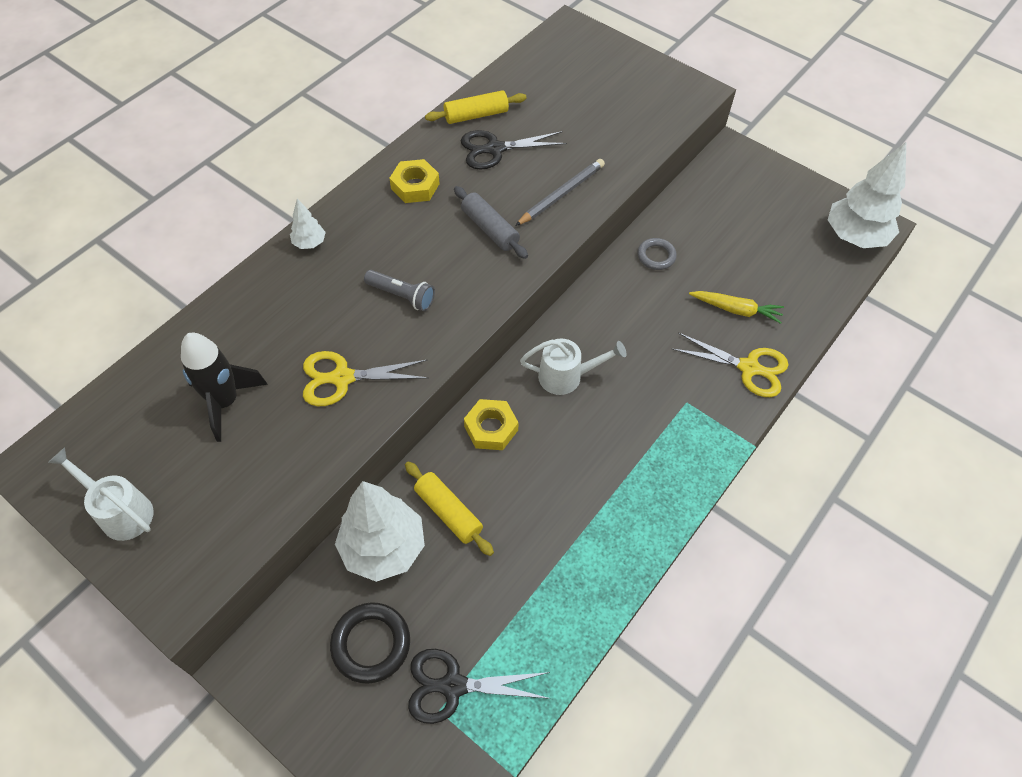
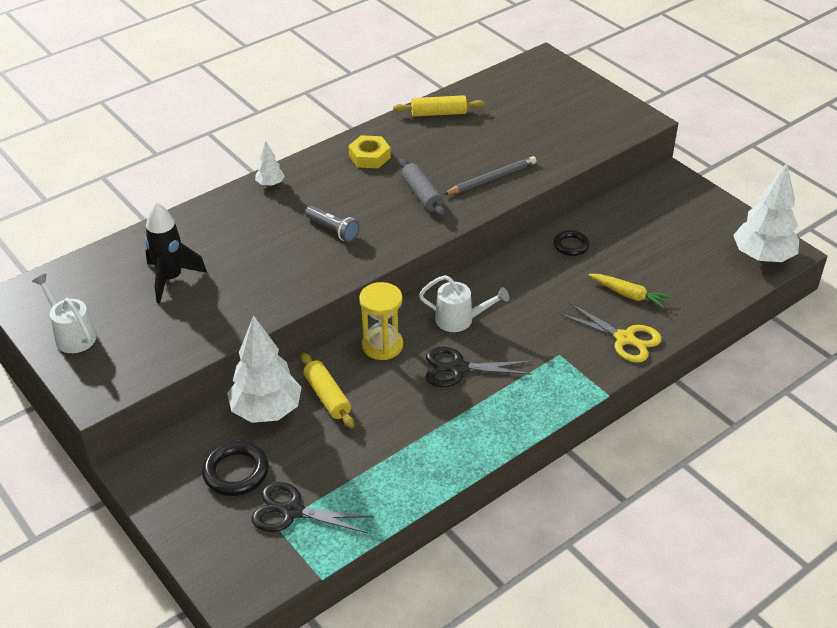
camera: 15 degrees right, 15 degrees down
(342, 378) = (267, 277): yellow scissors -> none
(491, 428) = (382, 345): yellow nut -> yellow hourglass
(495, 149) = (446, 139): black scissors -> black scissors (458, 368)
(656, 256) = (571, 245): grey ring -> black ring

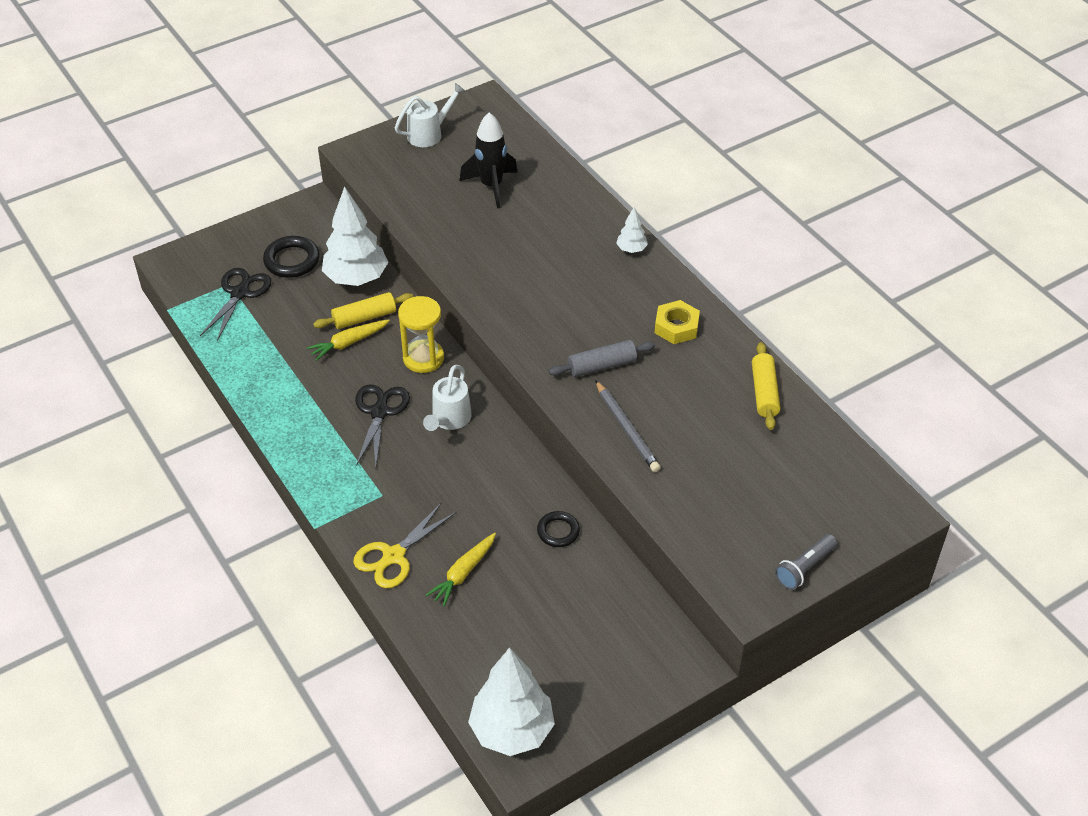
camera: 95 degrees right, 5 degrees up
(333, 230) = (548, 294): grey flashlight -> grey flashlight (804, 568)
(366, 404) = (348, 343): none -> yellow carrot

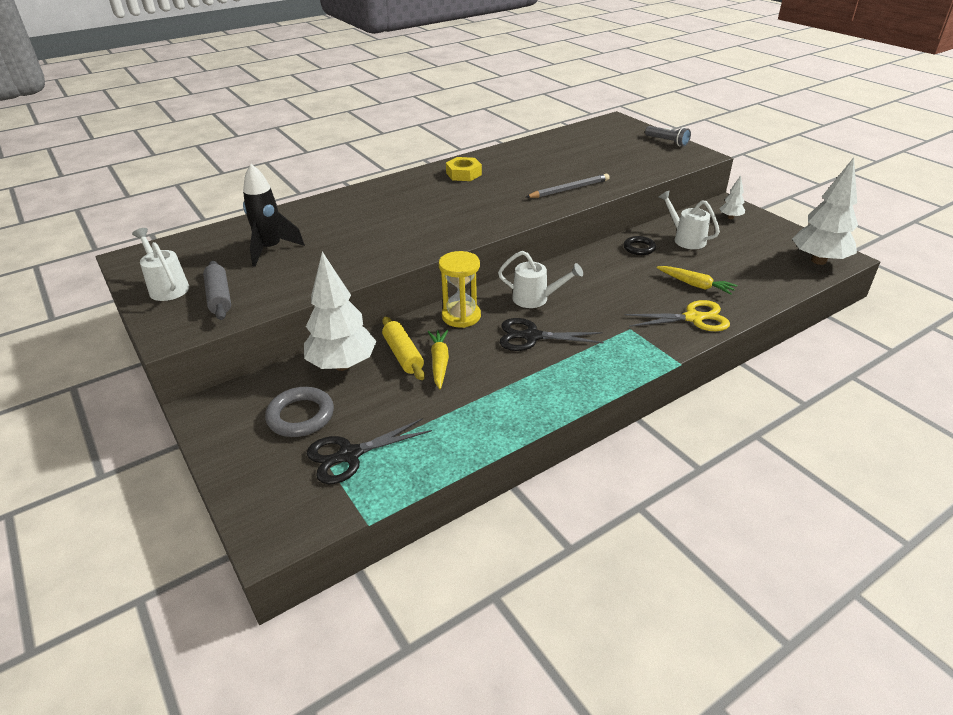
camera: 90 degrees left, 10 degrees down
(240, 293) = (350, 455): black scissors -> black scissors turned 45 degrees counterclockwise
(292, 260) = (300, 416): black ring -> grey ring
(348, 343) = (439, 362): yellow carrot -> yellow carrot turned 150 degrees counterclockwise
(394, 556) = (693, 318): yellow scissors -> yellow scissors turned 45 degrees counterclockwise
(581, 588) = (685, 239): none -> white watering can
(602, 366) = (506, 198): grey rolling pin -> grey rolling pin (219, 297)
(631, 249) = (375, 189): white tree -> white tree (730, 217)
(764, 392) = (525, 149): yellow rolling pin -> none

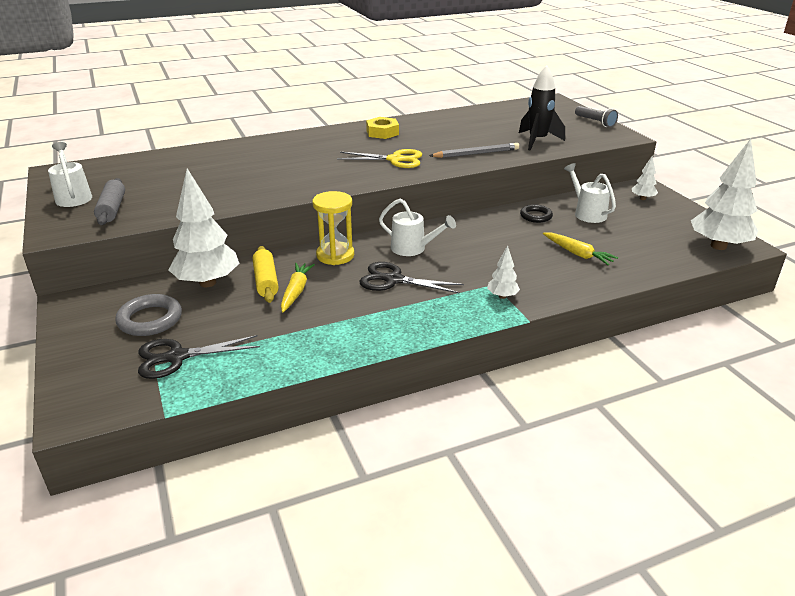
camera: 10 degrees right, 5 degrees down
(271, 249) = (176, 176): black rocket -> black rocket (537, 141)
(644, 340) = (502, 296): none -> white tree
(693, 318) = (561, 282): yellow scissors -> yellow scissors (395, 159)

